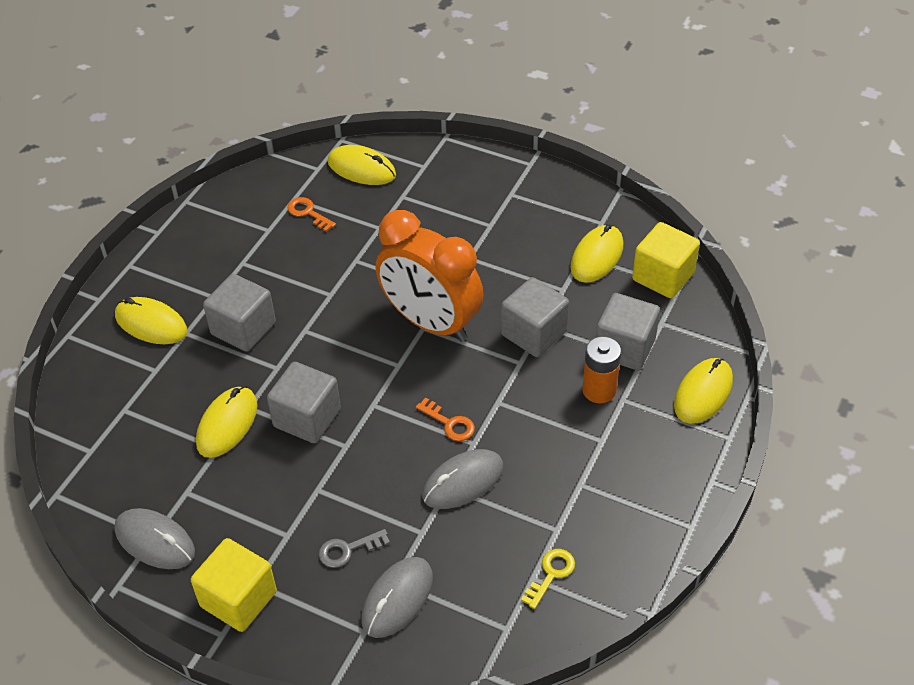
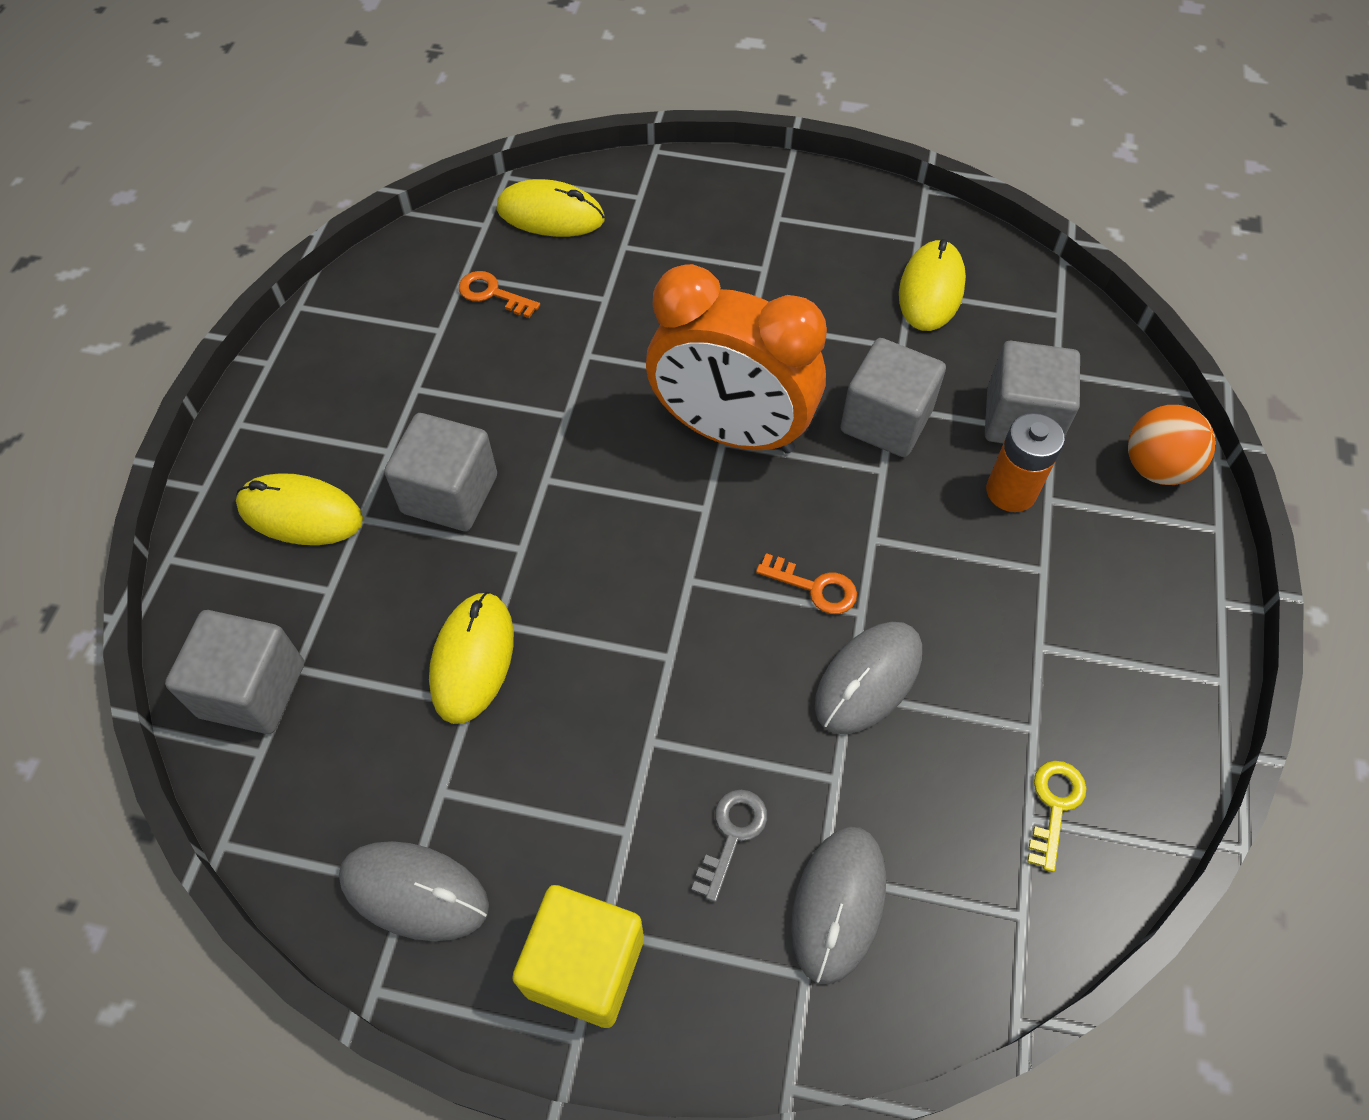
camera: 15 degrees left, 10 degrees up
(307, 418) = (595, 622): grey cube -> grey cube (252, 690)
(348, 550) = (732, 835): grey key -> grey key turned 150 degrees clockwise
(663, 276) = (1032, 303): yellow cube -> none
(703, 393) = (1156, 468): yellow mouse -> orange ball

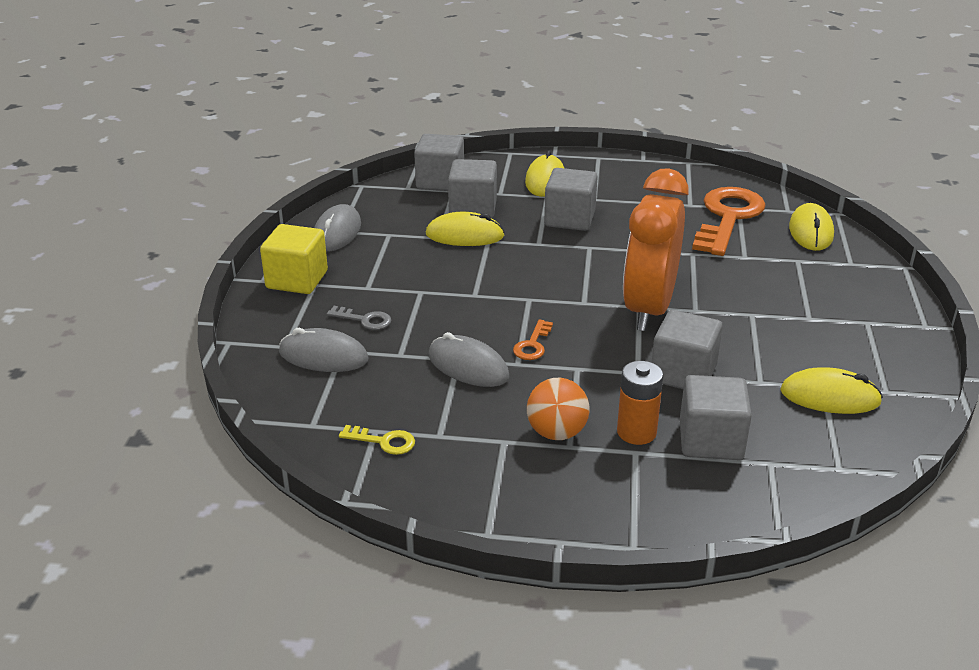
camera: 85 degrees right, 25 degrees down
(377, 639) = (473, 208): none -> grey cube
(492, 294) = (728, 218): orange key -> orange key, size x2.34
(1156, 468) = (686, 514): orange ball -> orange ball (556, 433)

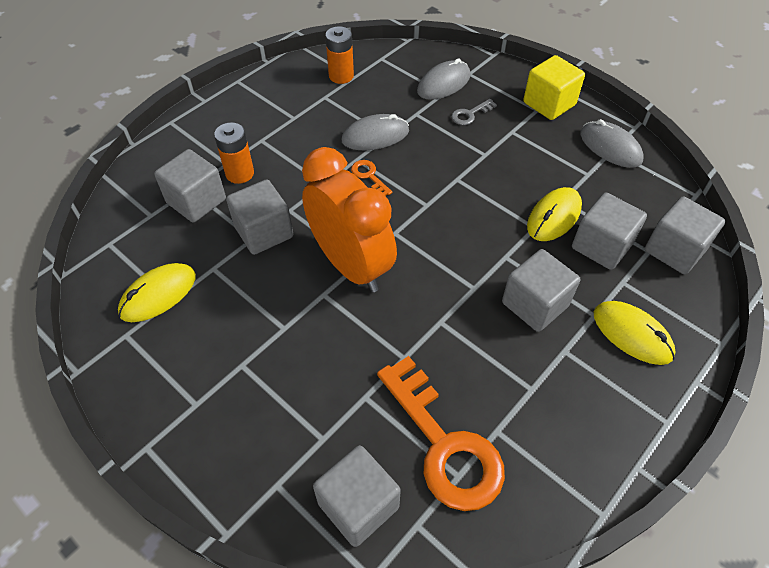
camera: 125 degrees right, 20 degrees up
(383, 441) = (341, 76): yellow key -> orange battery
(556, 433) = (277, 141): orange ball -> none
(810, 231) = (358, 505): yellow mouse -> grey cube

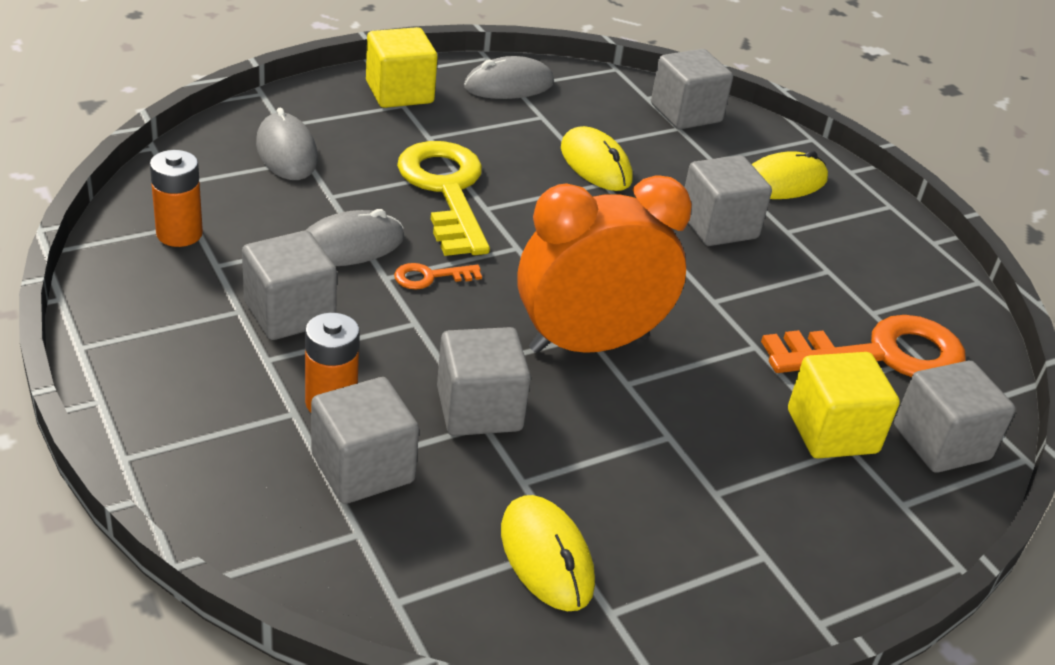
camera: 75 degrees left, 15 degrees down
(334, 424) = (832, 432): none -> yellow cube
(375, 136) = (350, 245): grey mouse -> grey mouse turned 60 degrees clockwise
(460, 156) = (446, 191): none -> yellow key
(470, 114) = (370, 154): grey key -> none
(601, 246) = (657, 152): grey cube -> grey cube (289, 313)

